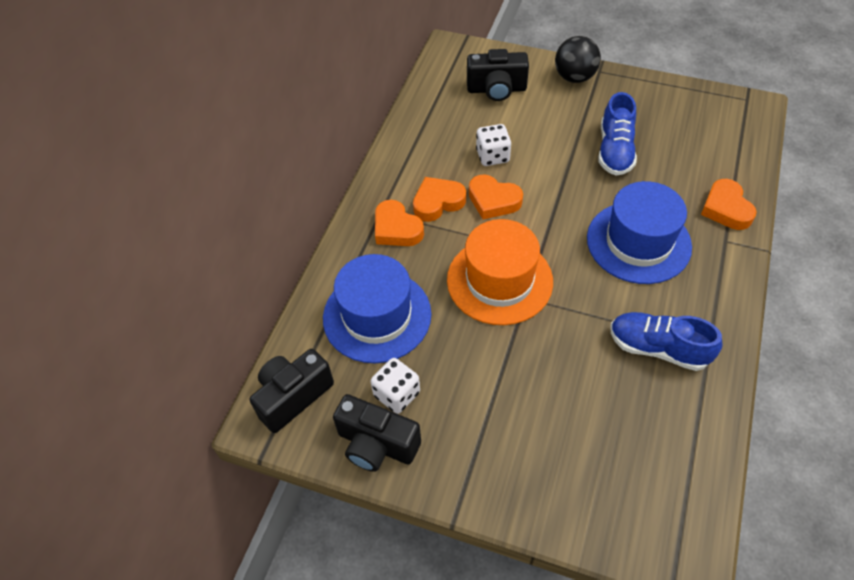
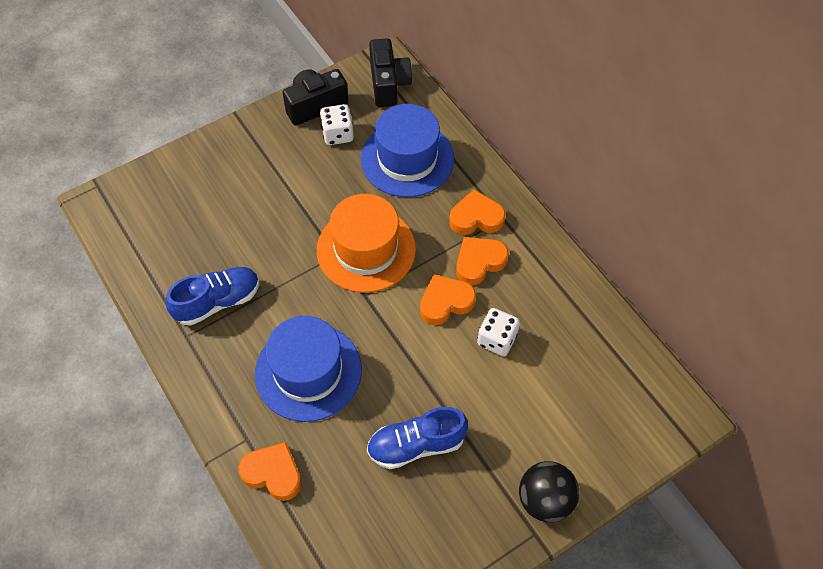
camera: 125 degrees right, 5 degrees up
(438, 202) = (479, 262): orange heart -> orange heart turned 135 degrees counterclockwise
(496, 89) = (584, 411): black camera -> none
(615, 151) = (416, 445): blue shoe -> blue shoe turned 60 degrees counterclockwise

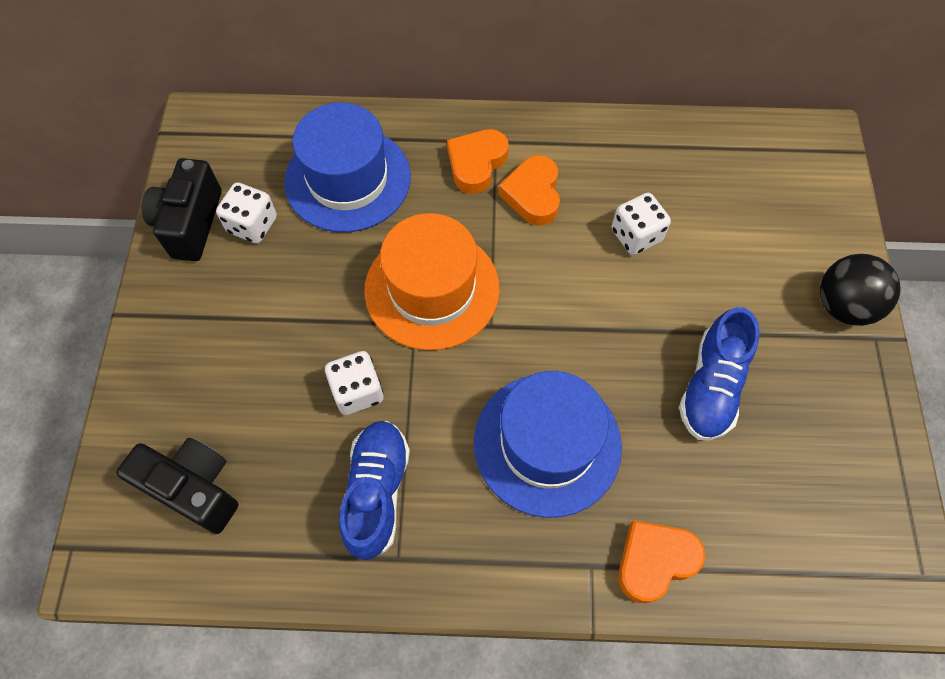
camera: 55 degrees left, 5 degrees up
(271, 254) = (357, 391): none -> white dice
(388, 84) = (231, 136): black camera -> black camera (194, 489)
(445, 302) = (558, 254): orange heart -> none

